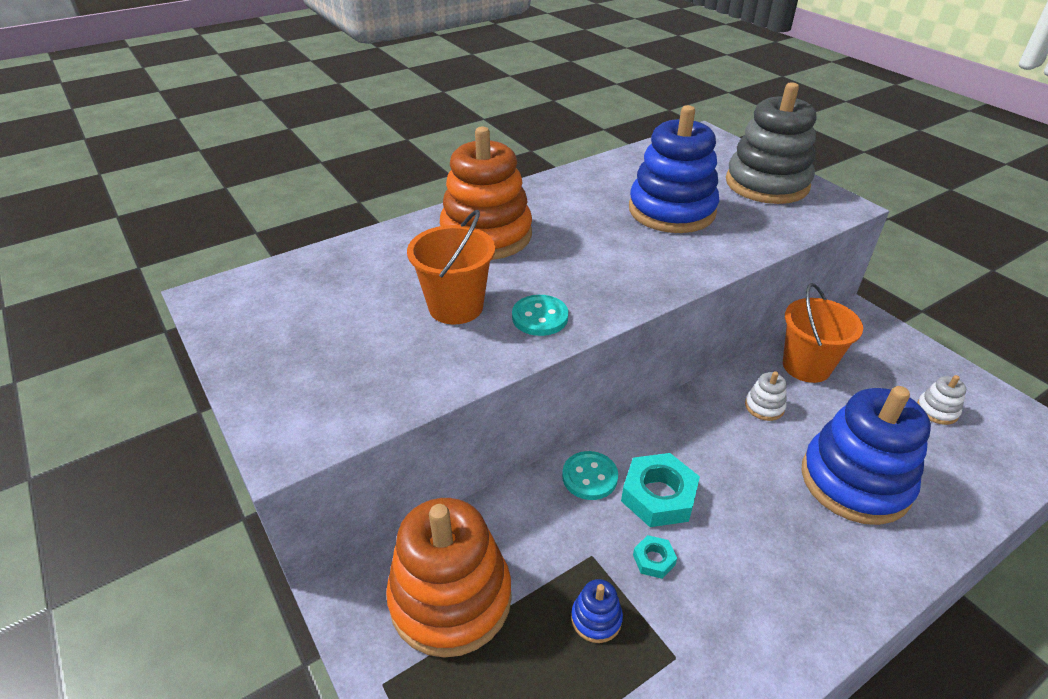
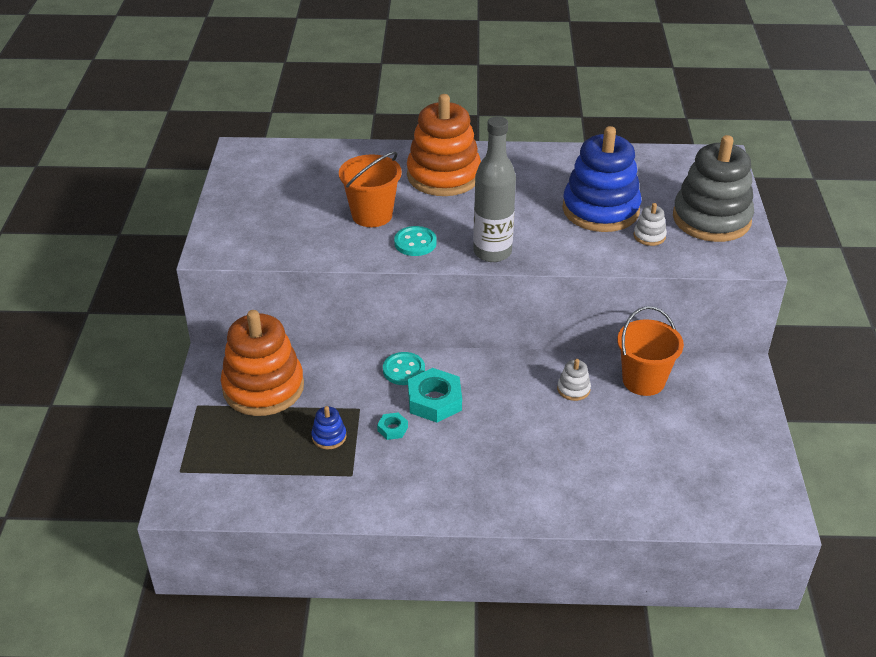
camera: 35 degrees right, 0 degrees up
(630, 292) = (492, 252): none -> grey bottle
(855, 481) = (577, 459): blue stacking toy -> none
(937, 410) = (706, 455): white stacking toy -> white stacking toy (649, 236)

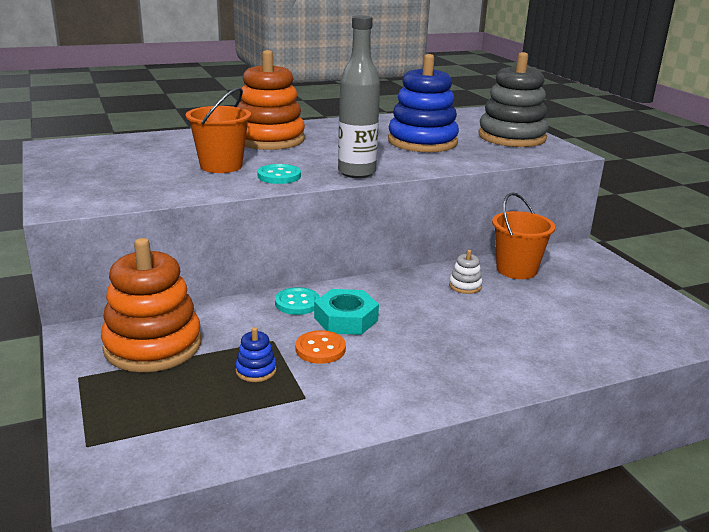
camera: 25 degrees left, 15 degrees down
(392, 429) = (320, 349): turquoise nut -> orange button
(649, 236) = (476, 150): white stacking toy -> none

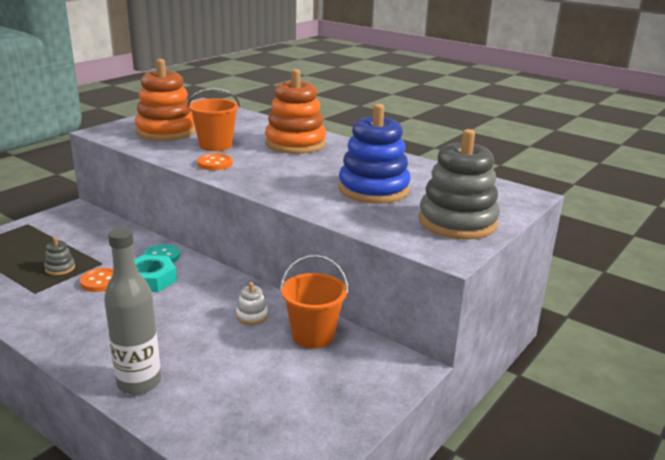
camera: 60 degrees right, 0 degrees up
(153, 345) = (73, 231): orange stacking toy -> orange stacking toy (166, 132)
(256, 370) = (60, 268): blue stacking toy -> grey stacking toy
(279, 176) = (215, 163): turquoise button -> orange button
(356, 173) = (253, 183): grey bottle -> grey bottle (139, 383)

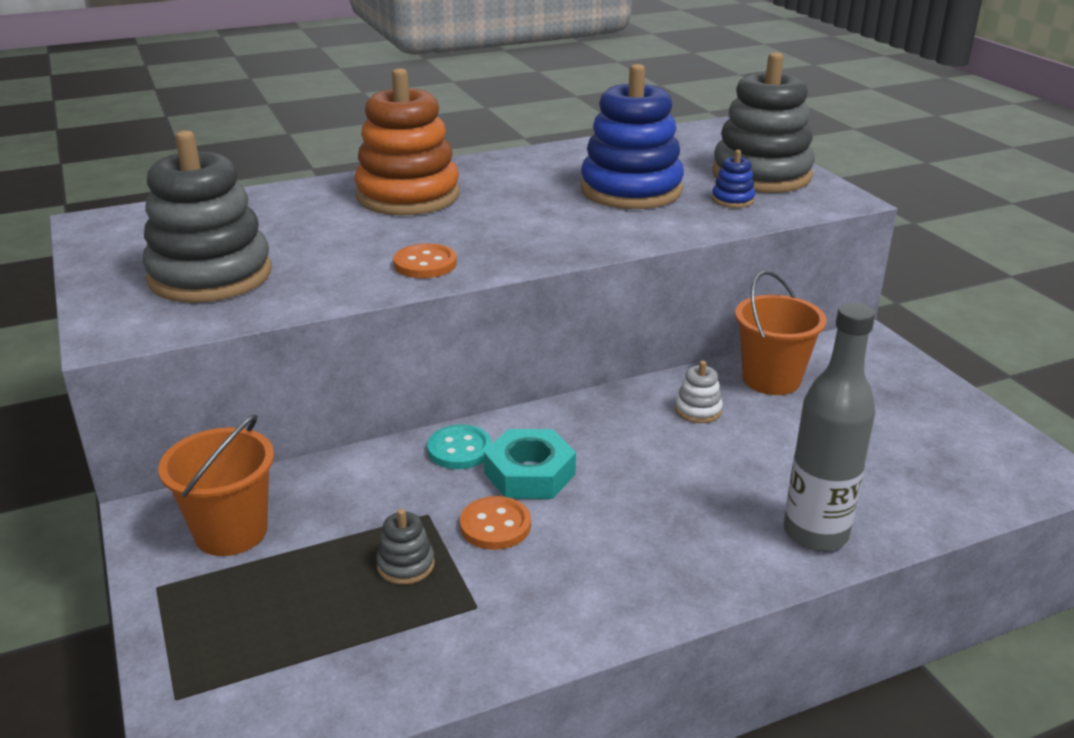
camera: 60 degrees left, 5 degrees up
(166, 132) = (210, 275): orange stacking toy -> grey stacking toy
(215, 145) = (340, 249): orange bucket -> orange bucket (231, 532)
(397, 219) = (732, 200): none -> blue stacking toy

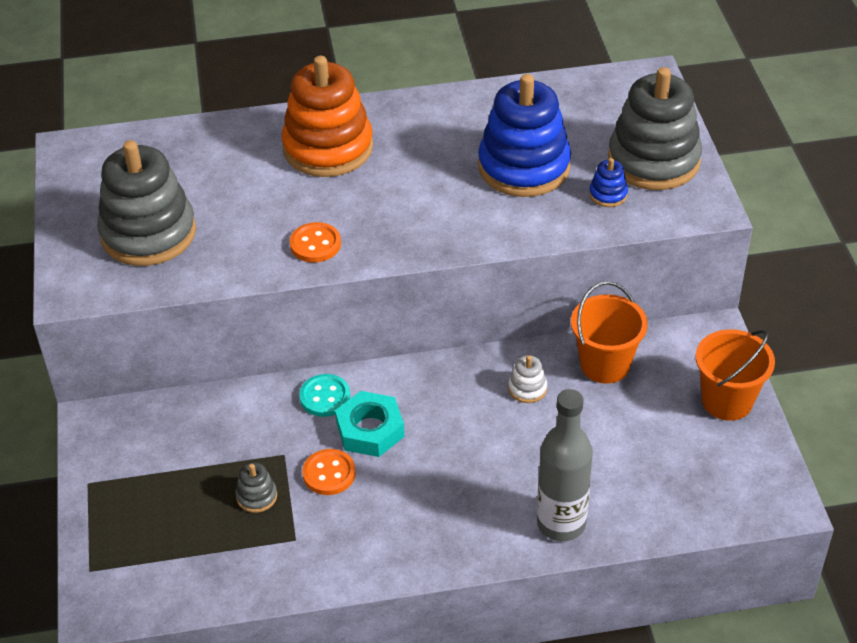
camera: 15 degrees right, 15 degrees up
(231, 532) = (143, 445): orange bucket -> orange bucket (727, 401)

